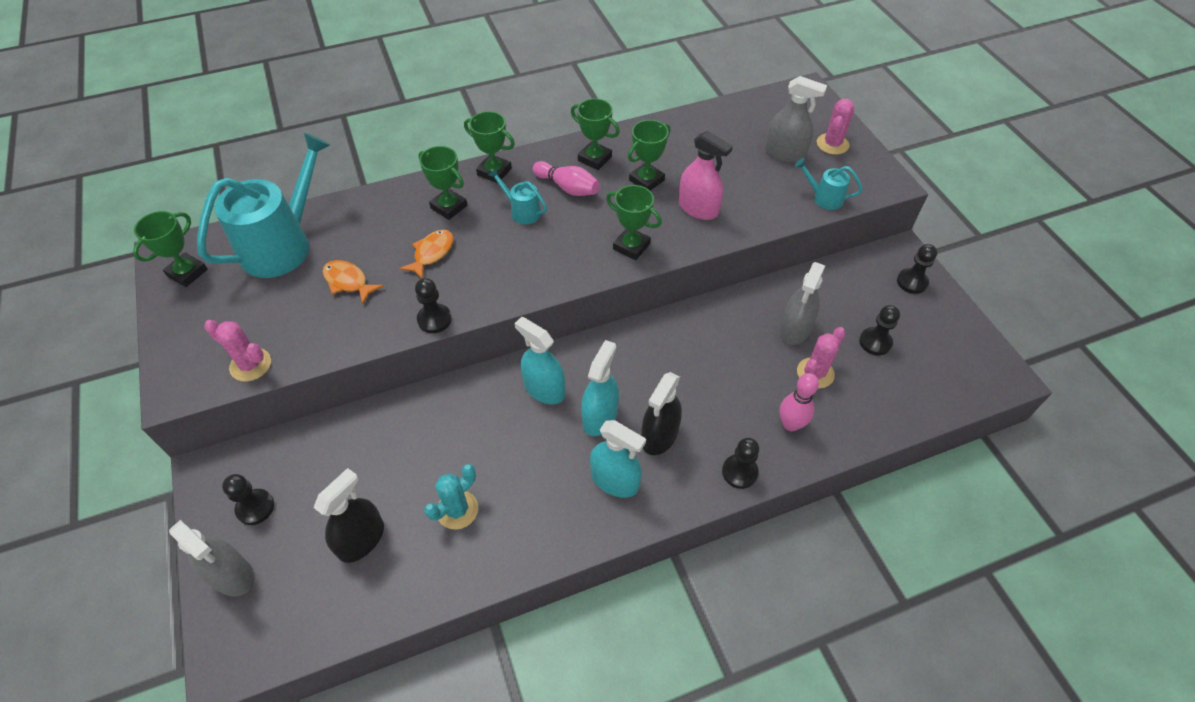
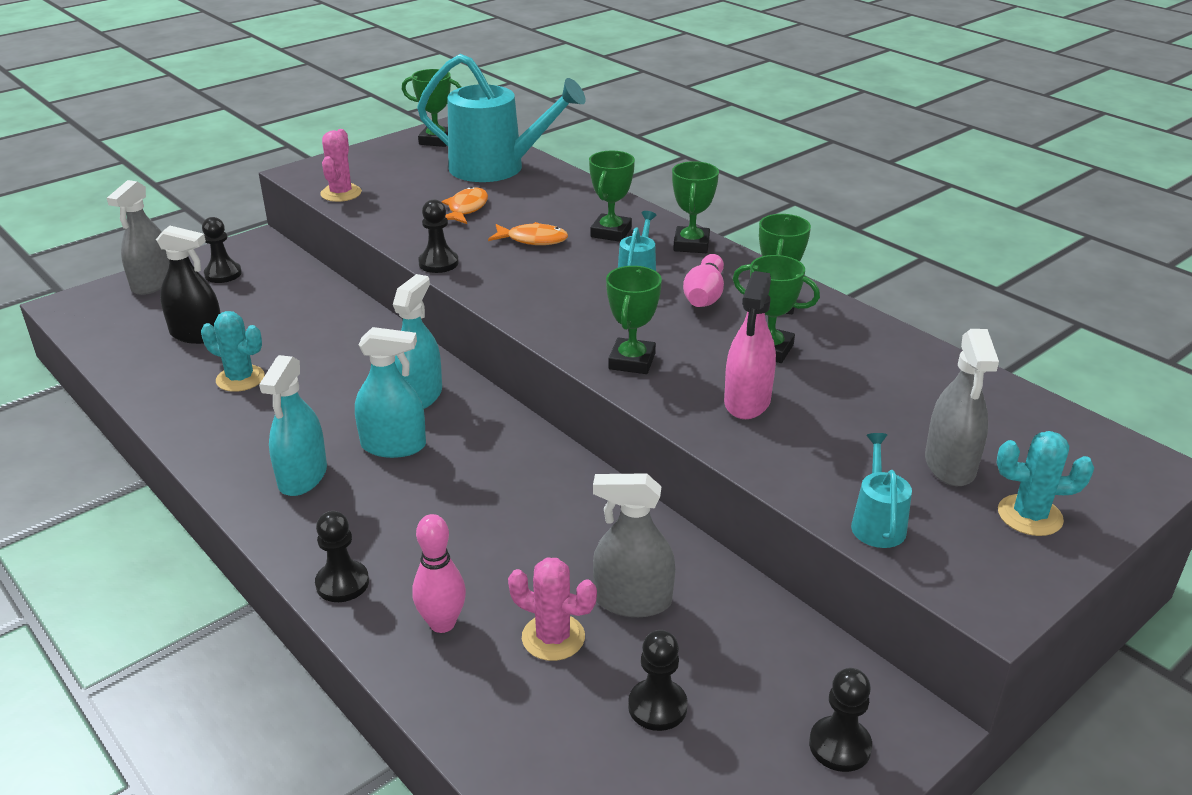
camera: 70 degrees right, 20 degrees down
(659, 435) = (380, 499): black spray bottle -> none
(832, 144) = (1029, 515): pink cactus -> turquoise cactus

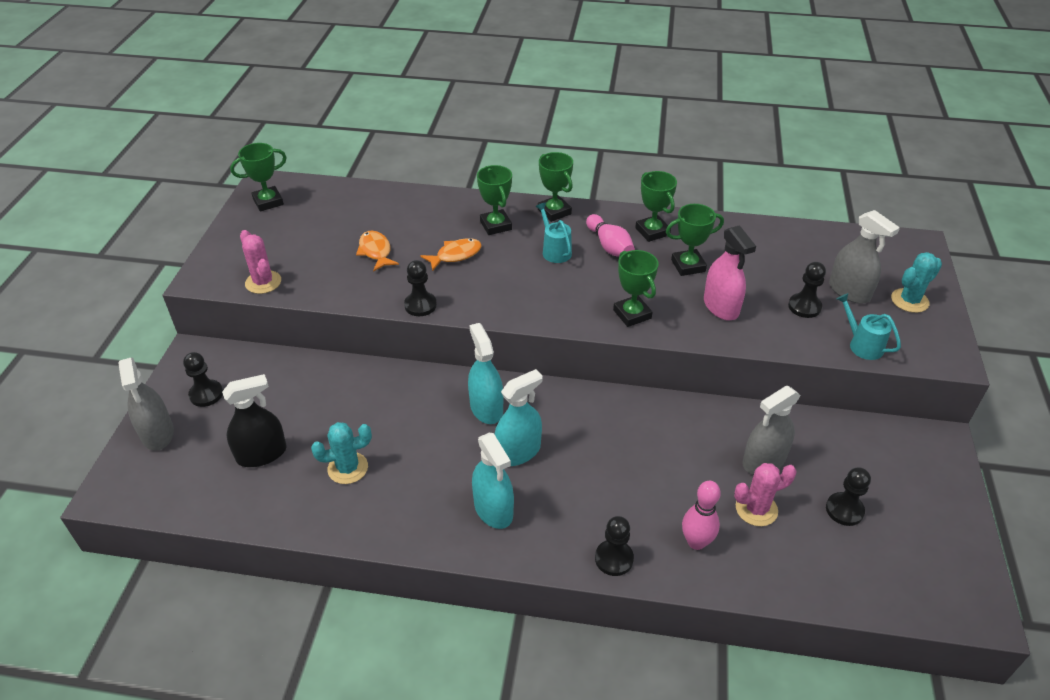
camera: 40 degrees left, 10 degrees up
(497, 168) = (349, 207): turquoise watering can -> none
(840, 746) = (930, 472): black pawn -> black pawn (804, 307)

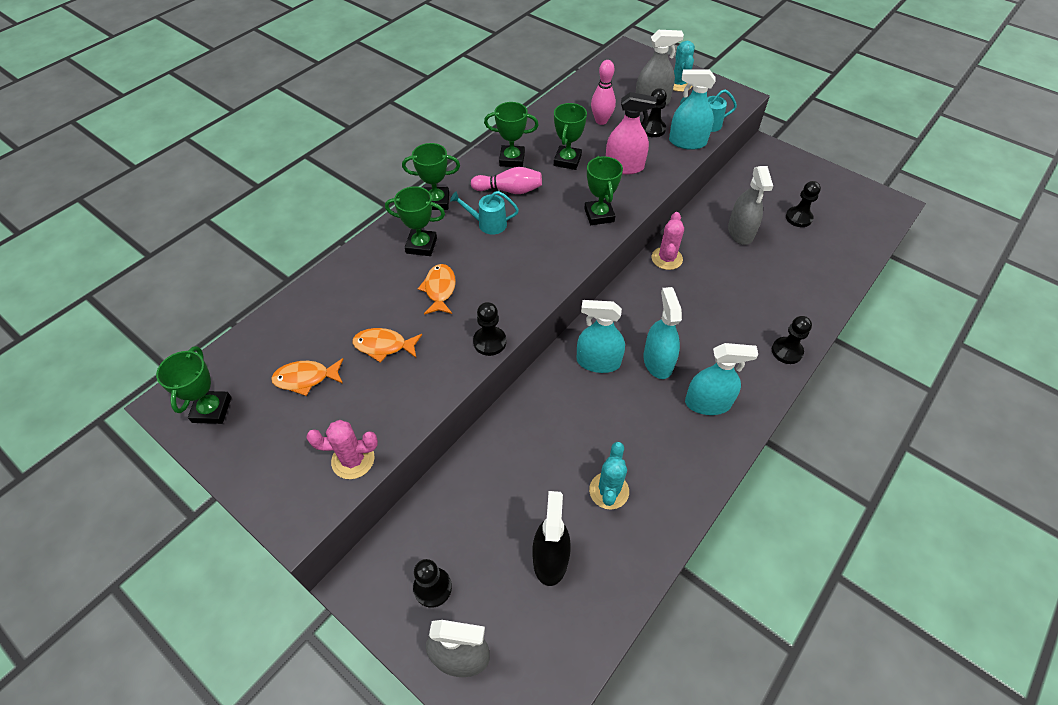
camera: 60 degrees left, 10 degrees up
(320, 229) = (306, 378): none -> orange fish
(632, 314) = (599, 215): green trophy -> green trophy turned 75 degrees clockwise
(696, 542) = (792, 300): pink bowling pin -> pink bowling pin (601, 121)
(756, 509) = (778, 257): pink cactus -> pink cactus (666, 258)
(813, 340) = (687, 142): none -> turquoise spray bottle

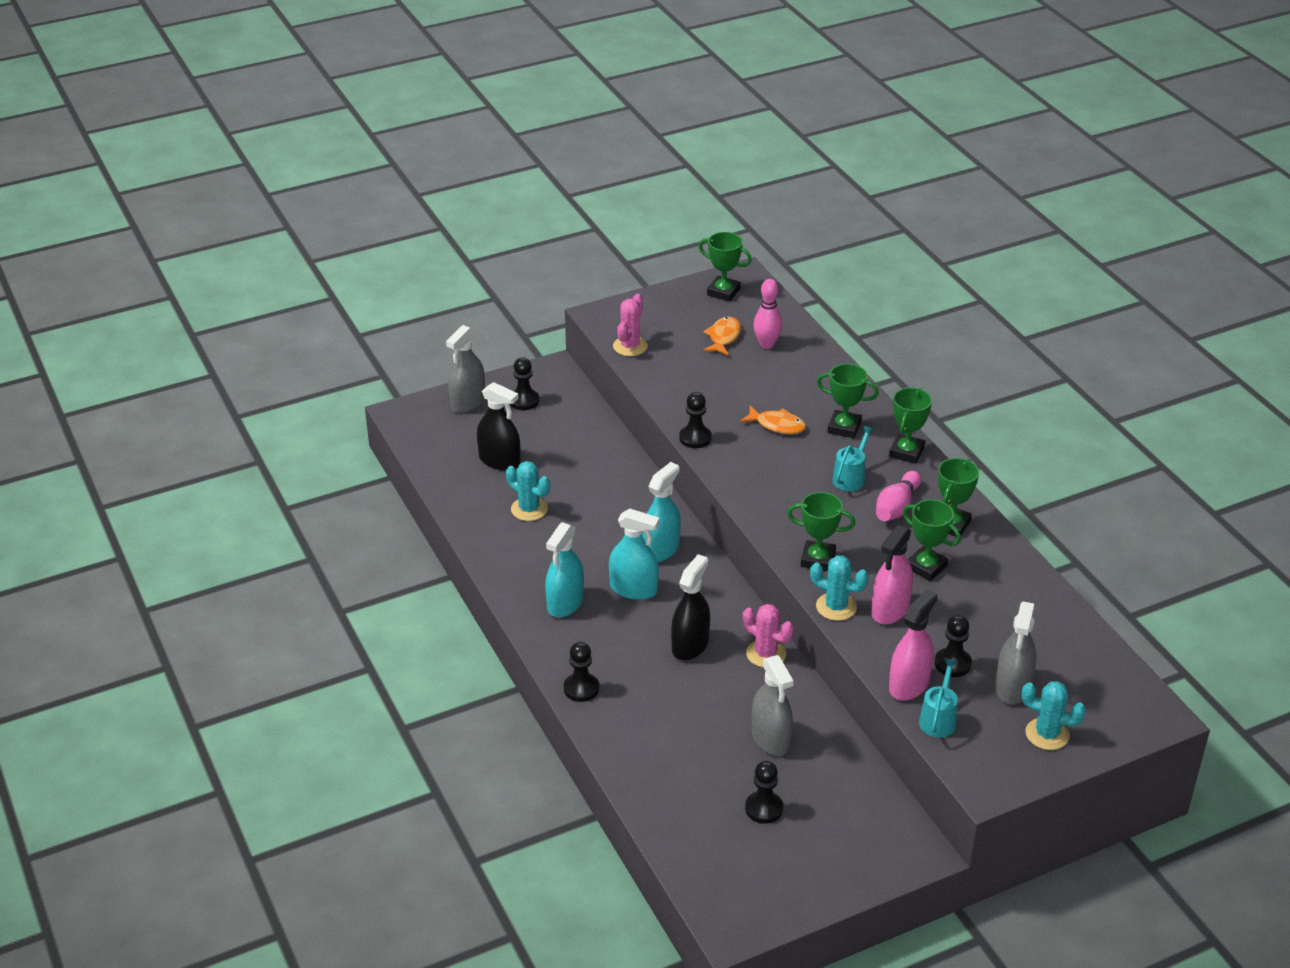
camera: 115 degrees right, 15 degrees down
(384, 346) = (730, 381): orange fish -> none
(421, 245) = (844, 427): green trophy -> green trophy turned 75 degrees clockwise
(601, 121) = (993, 623): pink bowling pin -> pink bowling pin (766, 344)
(642, 192) = (836, 607): none -> turquoise cactus
(687, 142) = (909, 684): turquoise spray bottle -> pink spray bottle
(691, 303) = (690, 645): none -> black spray bottle
(740, 232) = (771, 738): grey spray bottle -> grey spray bottle turned 135 degrees counterclockwise

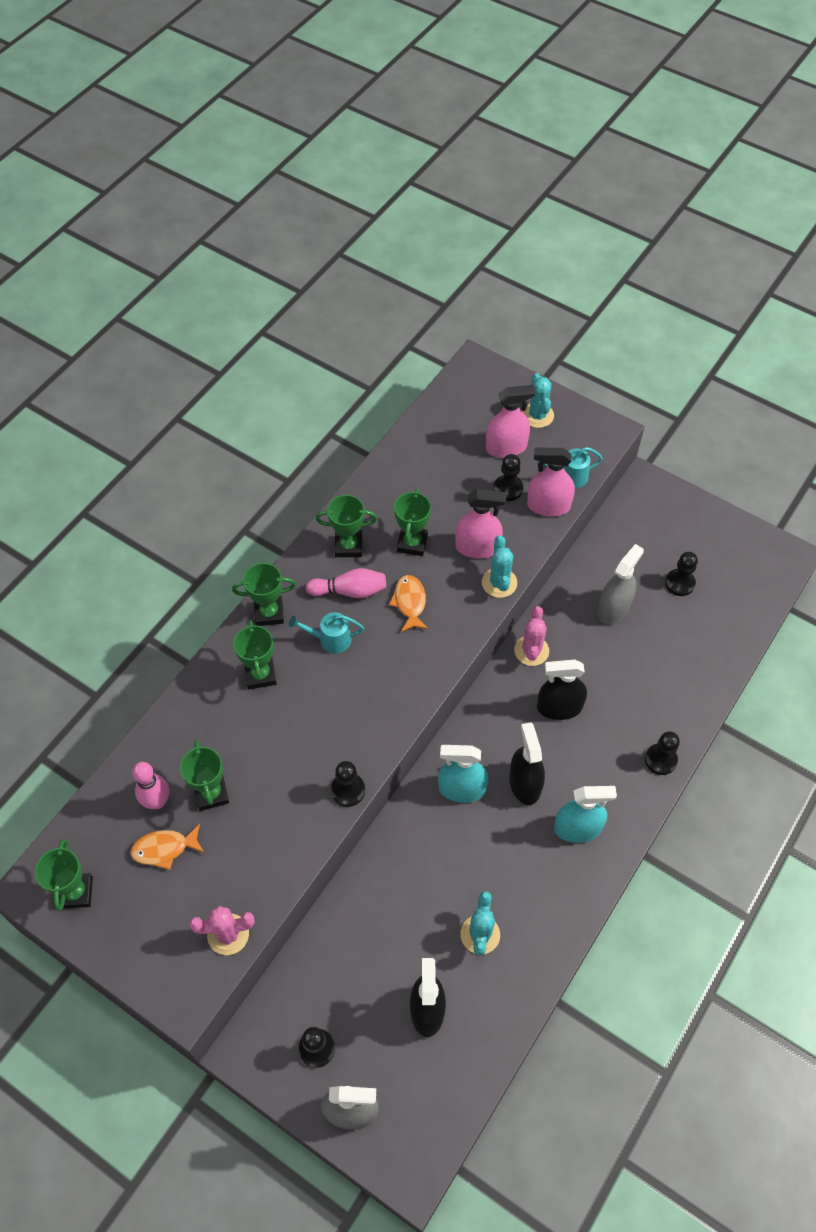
camera: 120 degrees left, 20 degrees up
(633, 589) = (524, 783): turquoise spray bottle -> black spray bottle
(777, 425) = (288, 730): orange fish -> orange fish (410, 602)
(818, 559) = (452, 618): green trophy -> green trophy (211, 793)
(1012, 687) = (506, 447): grey spray bottle -> pink spray bottle

